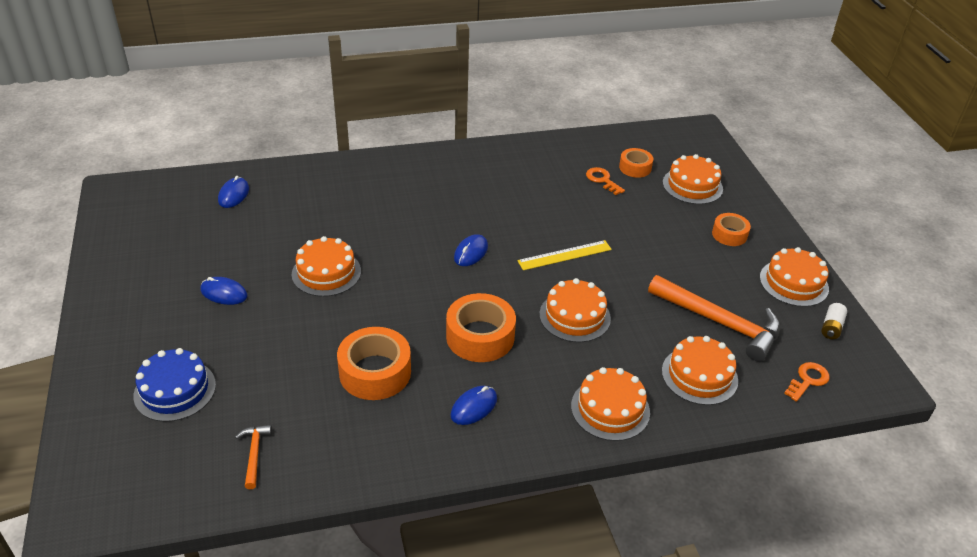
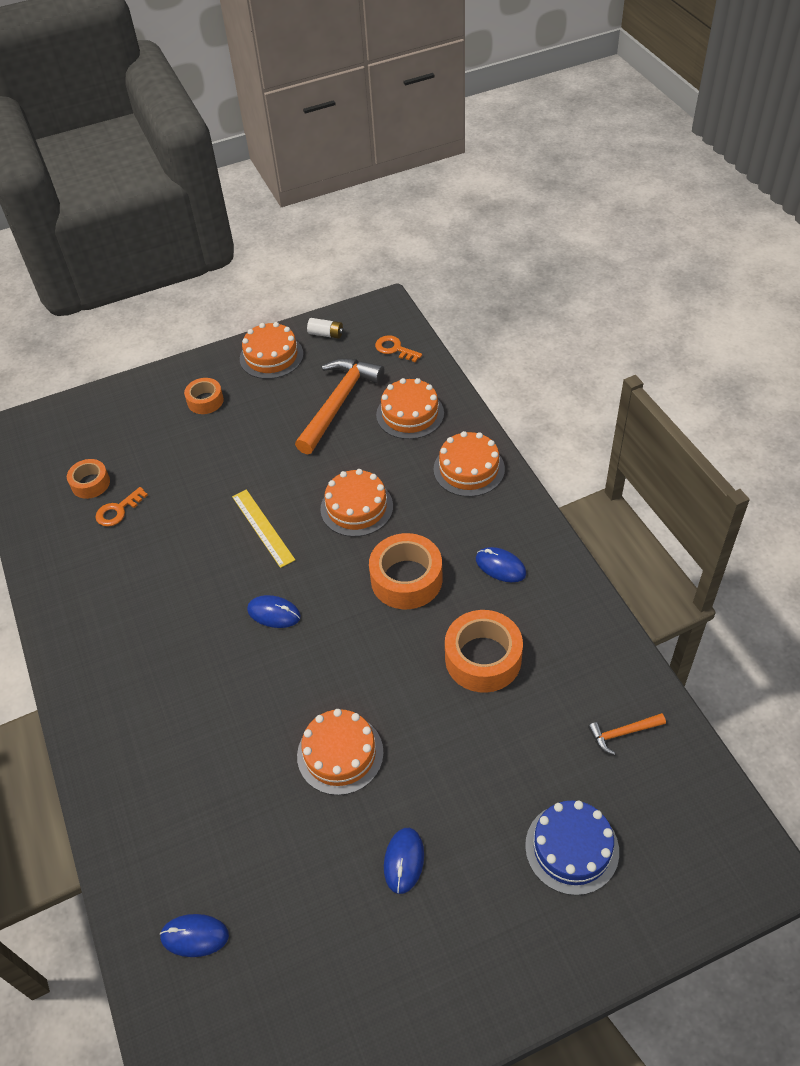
camera: 95 degrees left, 10 degrees up
(692, 186) = (122, 432): orange cake -> none

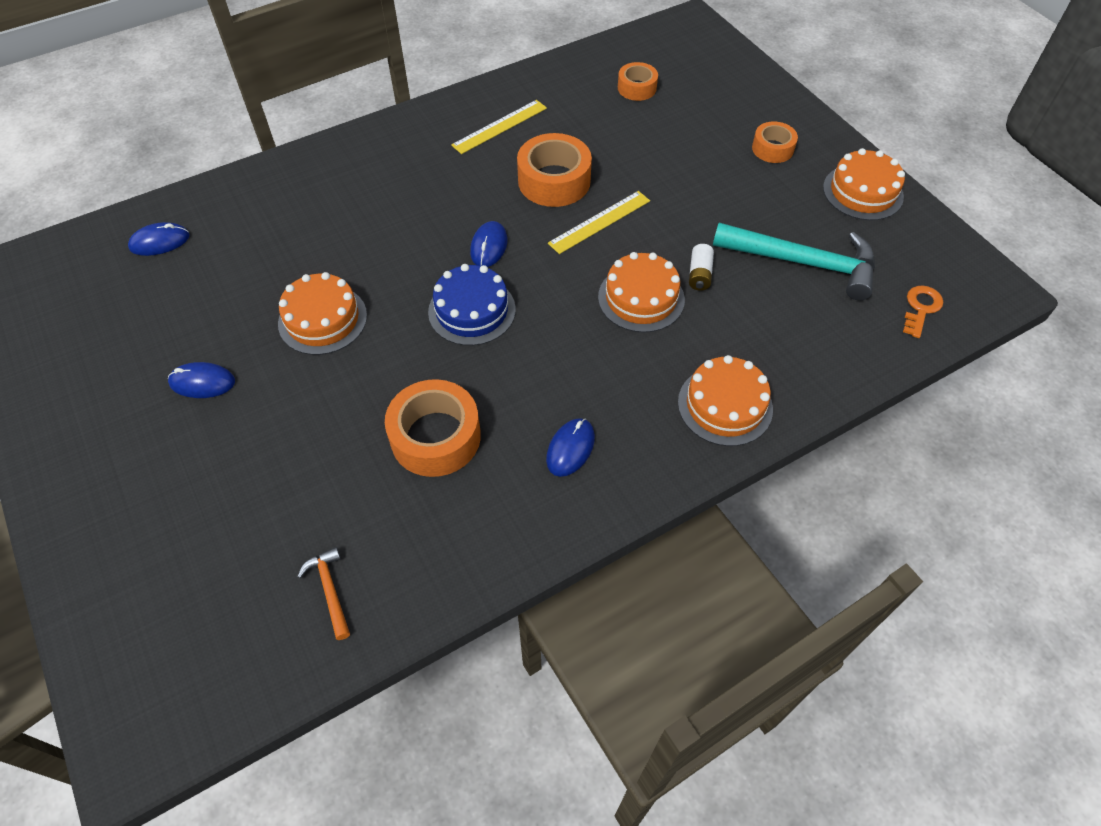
camera: 80 degrees right, 5 degrees up
(108, 598) = (499, 126): none -> yellow ruler
(118, 510) = (605, 113): orange key -> none
(195, 936) = (160, 242): blue mouse -> blue mouse turned 75 degrees clockwise
(326, 334) = (921, 237): white battery -> white battery (699, 274)
(338, 404) = (802, 262): orange hammer -> turquoise hammer
(406, 579) = (542, 354): orange tape -> orange tape (554, 181)
(410, 414) = (805, 335): orange cake -> none
(572, 848) = (192, 534): blue cake -> blue cake (472, 310)

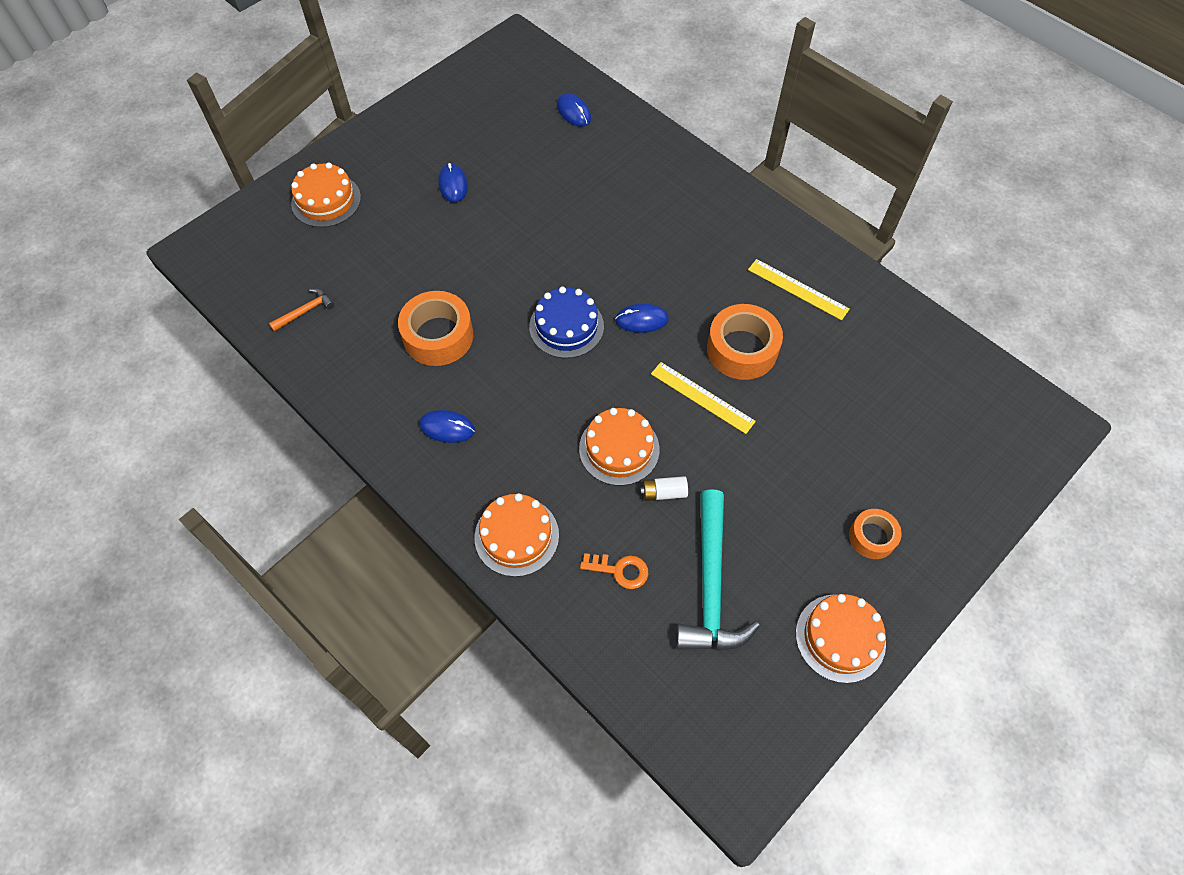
camera: 75 degrees right, 5 degrees up
(322, 319) = (529, 233): orange cake -> orange cake (326, 200)
(637, 88) = (911, 391): orange tape -> none
(921, 308) = (685, 707): orange key -> orange key (620, 570)

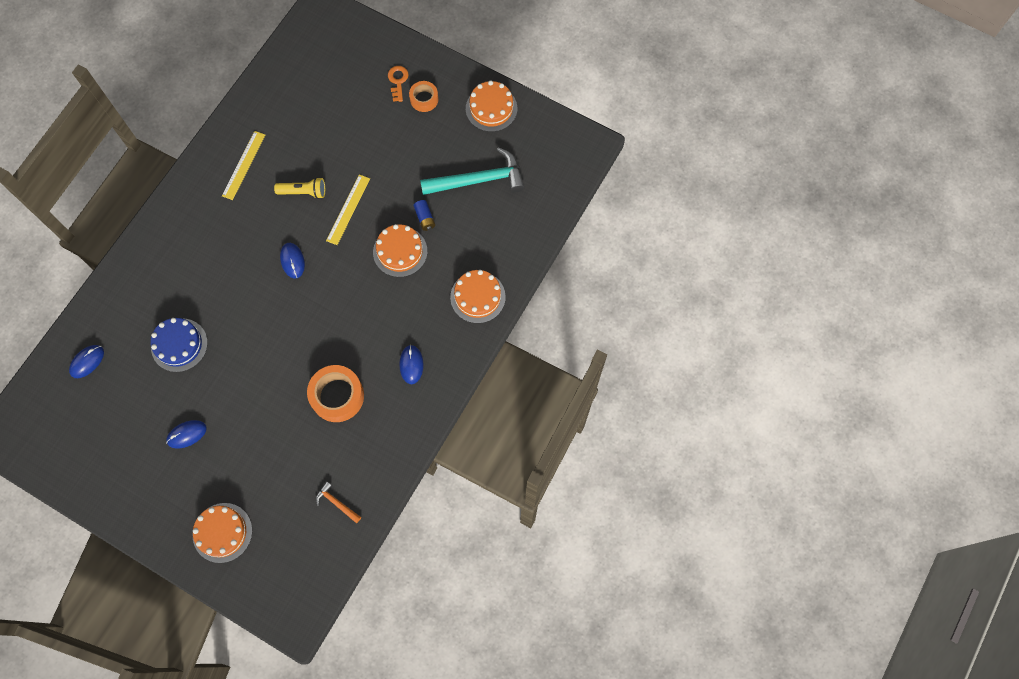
camera: 105 degrees left, 10 degrees up
(566, 326) = (309, 309): blue cake -> blue cake (179, 345)
(620, 570) = (483, 231): orange key -> orange key (398, 81)
(663, 493) = (425, 218): white battery -> blue battery
(742, 349) = (303, 192): orange tape -> yellow flashlight

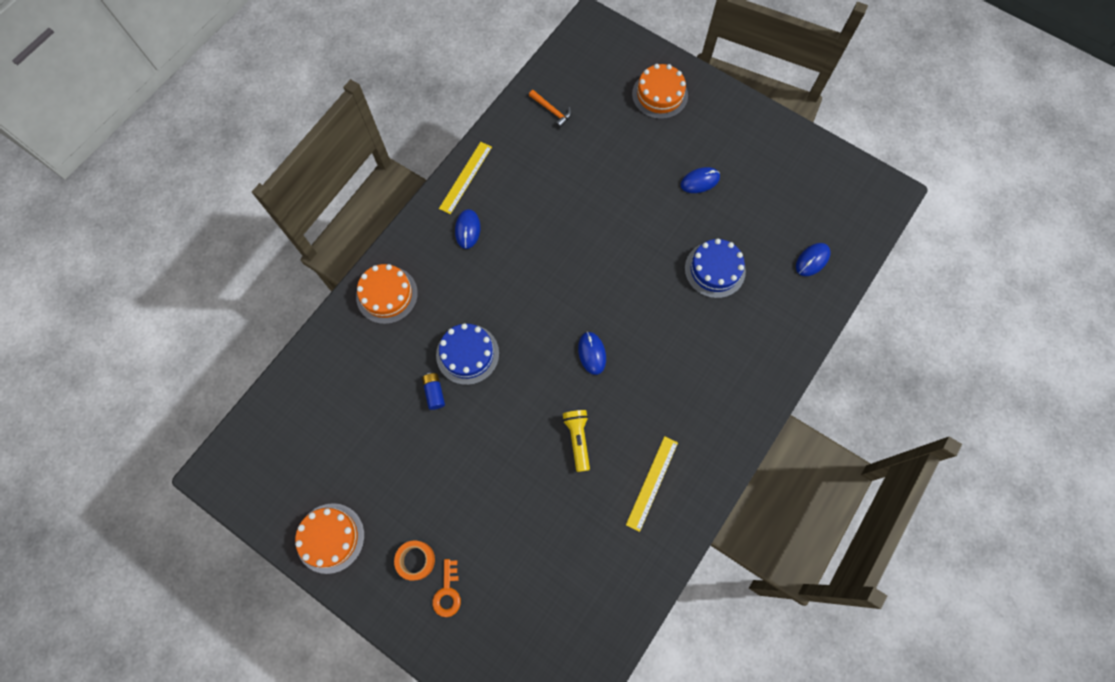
camera: 175 degrees left, 0 degrees up
(303, 192) = (577, 439): yellow flashlight -> yellow flashlight turned 75 degrees clockwise
(337, 396) = (546, 205): orange tape -> none
(348, 209) = (524, 412): yellow ruler -> yellow ruler (465, 177)
(400, 251) = (467, 354): orange cake -> blue cake
(478, 180) = (363, 437): turquoise hammer -> none

